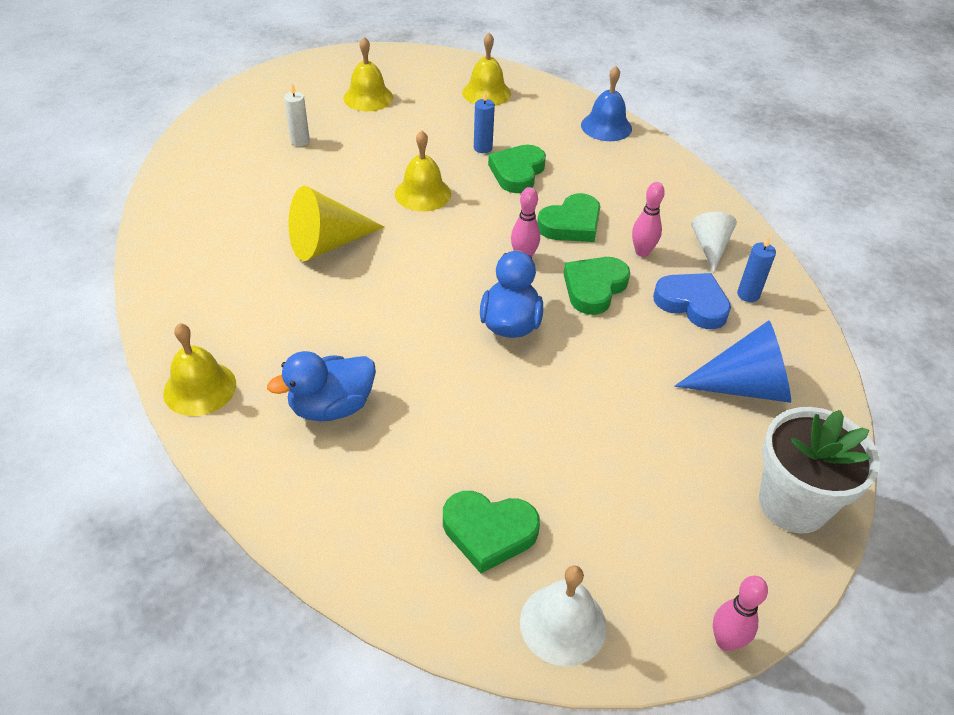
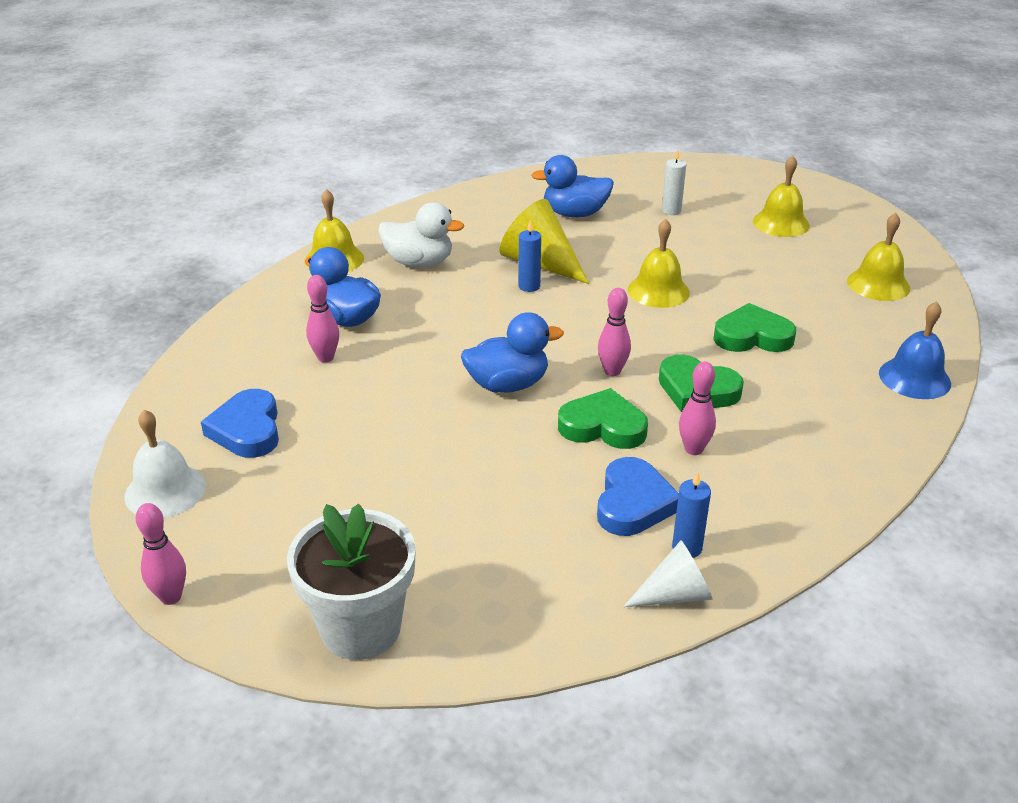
camera: 70 degrees right, 10 degrees down
(255, 195) = (574, 214): none -> blue duck
(261, 323) = (419, 262): none -> white duck
(394, 440) = (325, 357): none -> pink bowling pin
(483, 148) = (772, 306): blue candle -> blue candle (529, 286)
(489, 532) = (247, 430): green heart -> blue heart
(710, 247) = (752, 502): white cone -> white cone (675, 594)
(744, 386) = (520, 566): blue cone -> none

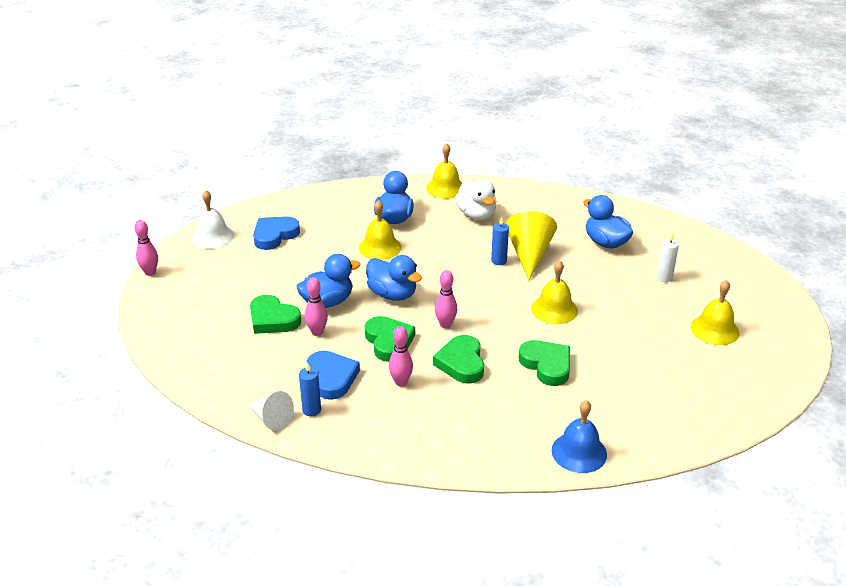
camera: 55 degrees right, 0 degrees up
(325, 357) = (354, 228): pink bowling pin -> pink bowling pin (317, 332)
(360, 628) = (171, 331): white flower pot -> none
(448, 507) = (273, 319): none -> green heart
(464, 443) = (327, 302): none -> blue duck
(633, 503) = (332, 377): blue heart -> blue heart turned 90 degrees counterclockwise
(878, 284) = (686, 401): yellow bell -> yellow bell (380, 247)

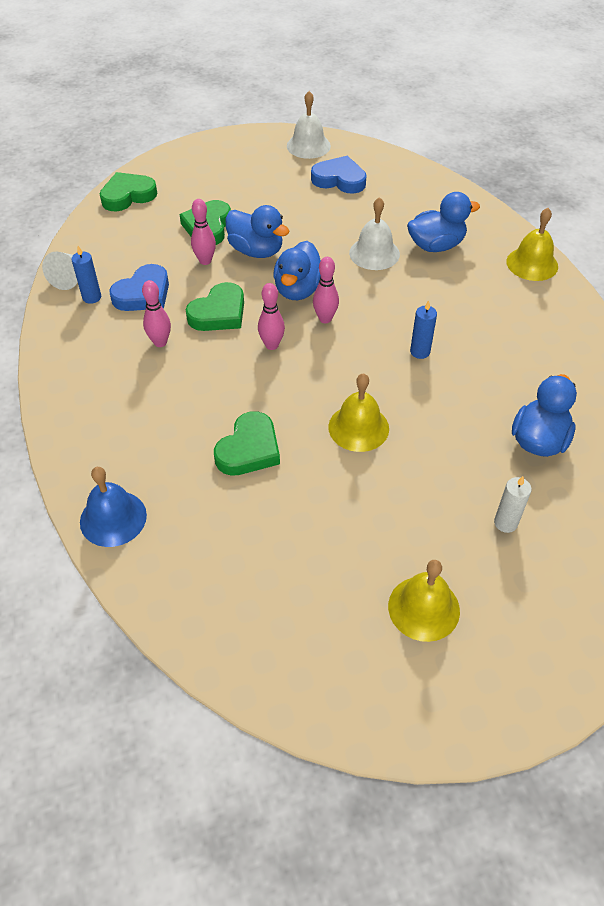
camera: 65 degrees right, 15 degrees up
(150, 272) = (230, 135): pink bowling pin -> pink bowling pin (325, 319)
(380, 247) = (374, 253): yellow bell -> white bell
(461, 363) = (214, 377): green heart -> green heart (128, 196)
(476, 215) = (499, 305): white duck -> none
(529, 254) = (454, 374): yellow cone -> none

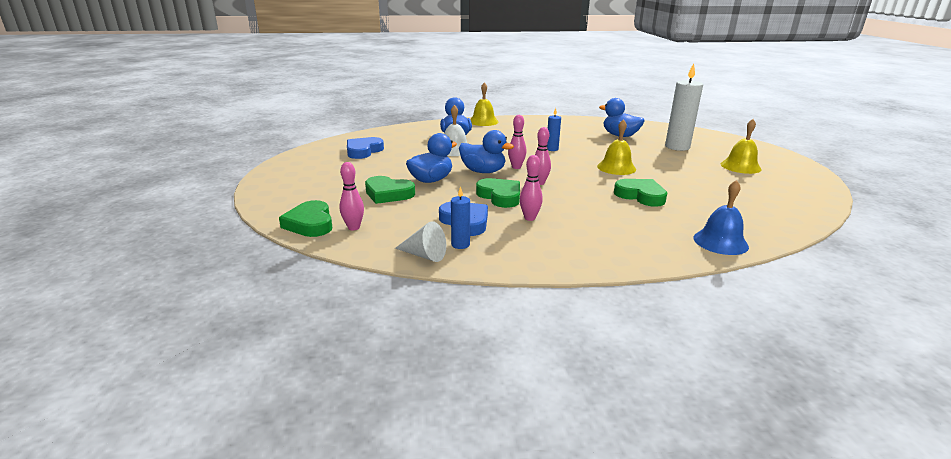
camera: 80 degrees left, 25 degrees down
(205, 261) = (433, 197): pink bowling pin -> pink bowling pin (353, 227)
(308, 146) = (309, 155): white bell -> none
(505, 523) = (677, 147): white candle -> white candle, size x1.97

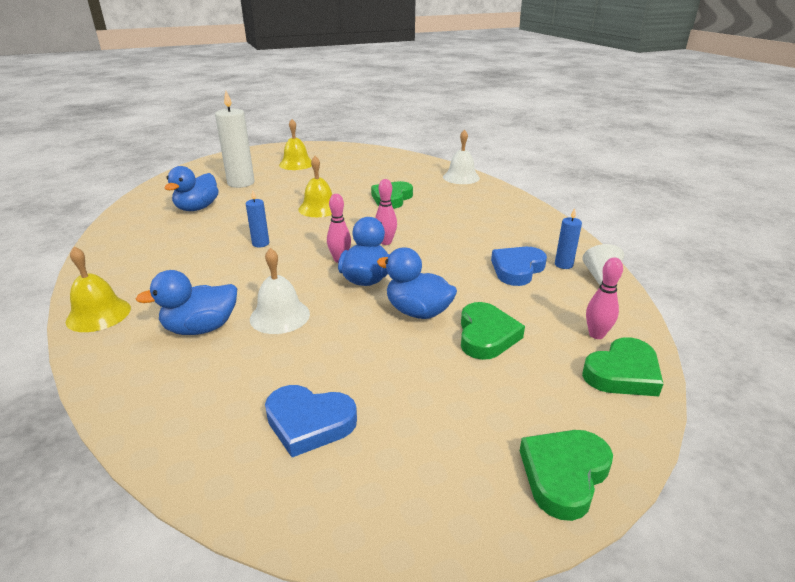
camera: 105 degrees left, 5 degrees up
(500, 196) = (438, 259): green heart -> green heart (564, 474)
(529, 218) = (479, 240): pink bowling pin -> none
(720, 242) = (461, 177): blue bell -> white bell

